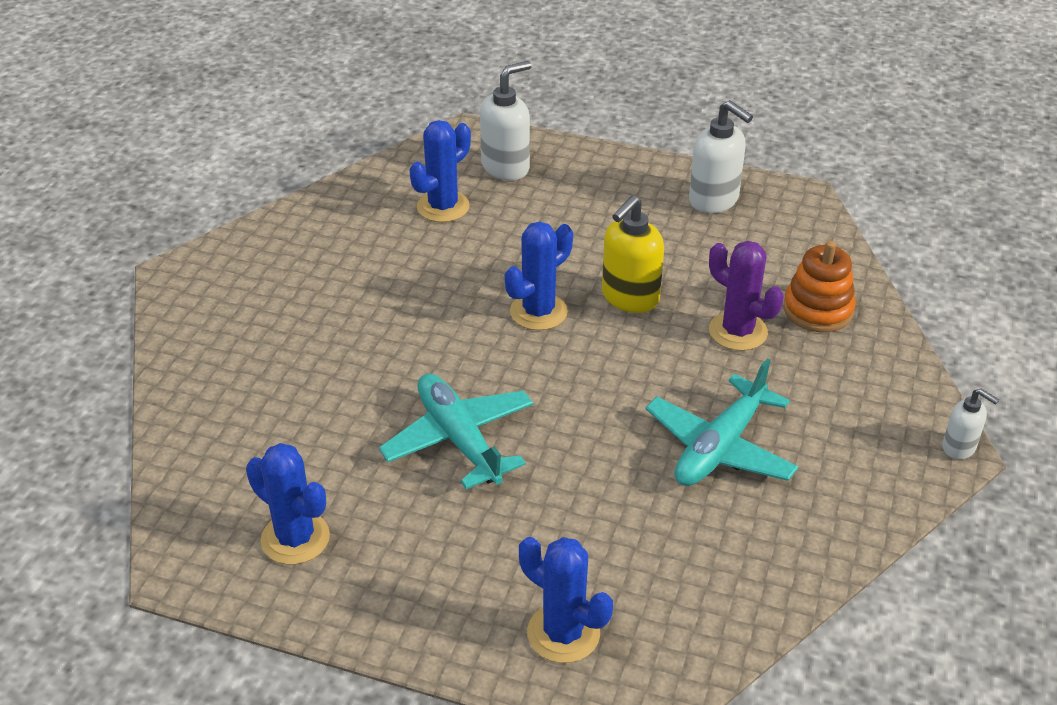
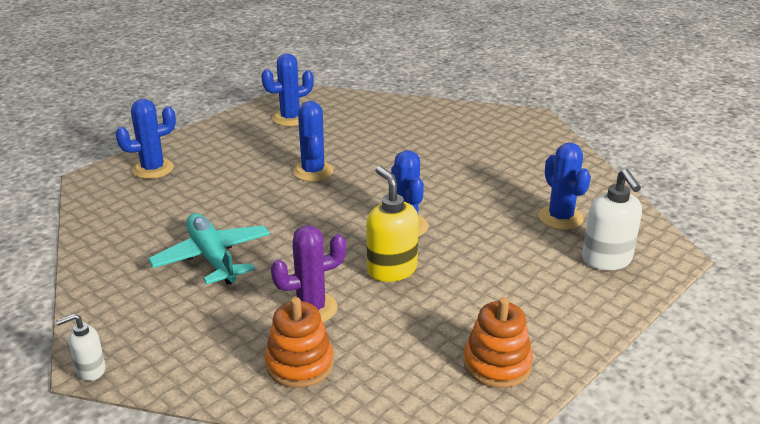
camera: 115 degrees right, 10 degrees down
(459, 439) = (313, 171): turquoise plane -> blue cactus
(714, 200) = (497, 364): white soap dispenser -> orange stacking toy

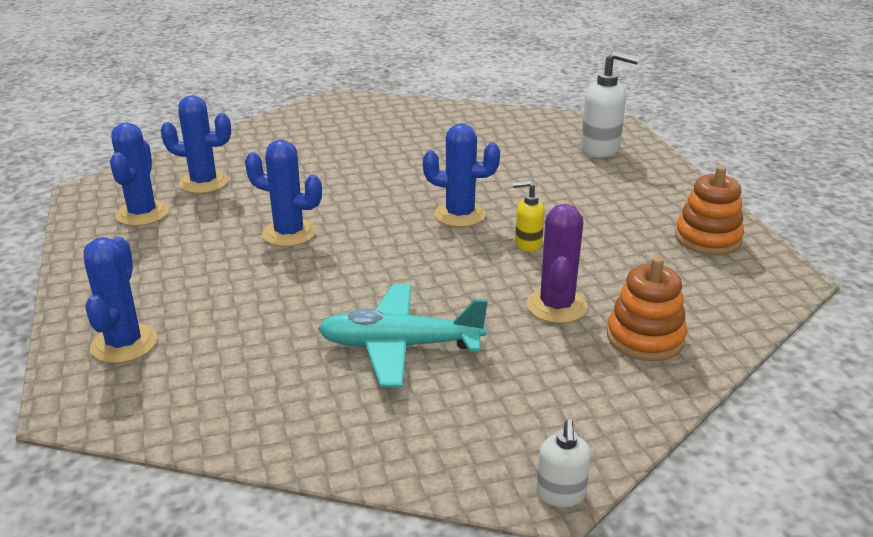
camera: 60 degrees left, 0 degrees up
(391, 269) = (527, 244): yellow soap dispenser -> yellow soap dispenser, size x0.58
(560, 218) = (521, 144): blue cactus -> blue cactus (204, 182)

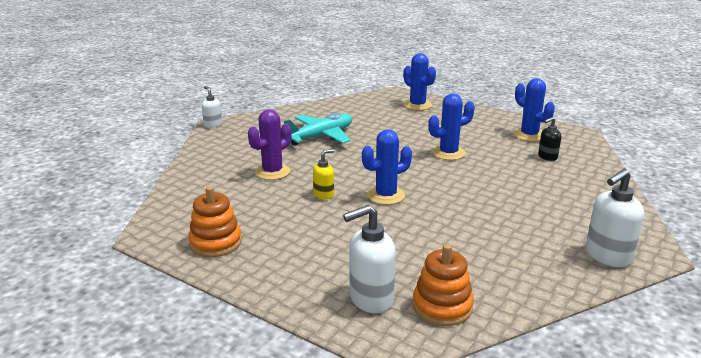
camera: 140 degrees right, 5 degrees down
(204, 182) = (547, 157): blue cactus -> black soap dispenser
(375, 108) = (607, 256): none -> white soap dispenser
(556, 306) = (272, 172): purple cactus -> purple cactus turned 75 degrees clockwise
(645, 338) = (217, 175): orange stacking toy -> orange stacking toy (442, 307)

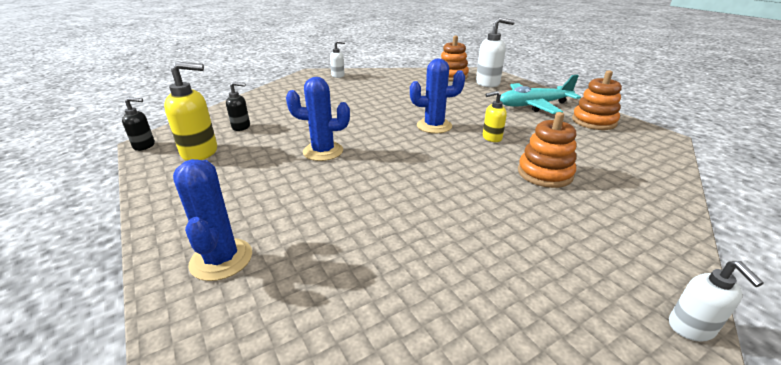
camera: 155 degrees left, 5 degrees up
(272, 172) = (544, 173): purple cactus -> orange stacking toy
(320, 136) = (460, 220): turquoise plane -> turquoise plane (534, 105)
(529, 135) = (200, 152): blue cactus -> yellow soap dispenser
(575, 131) = (144, 145): none -> black soap dispenser
(607, 256) = (338, 75): white soap dispenser -> white soap dispenser, size x0.58

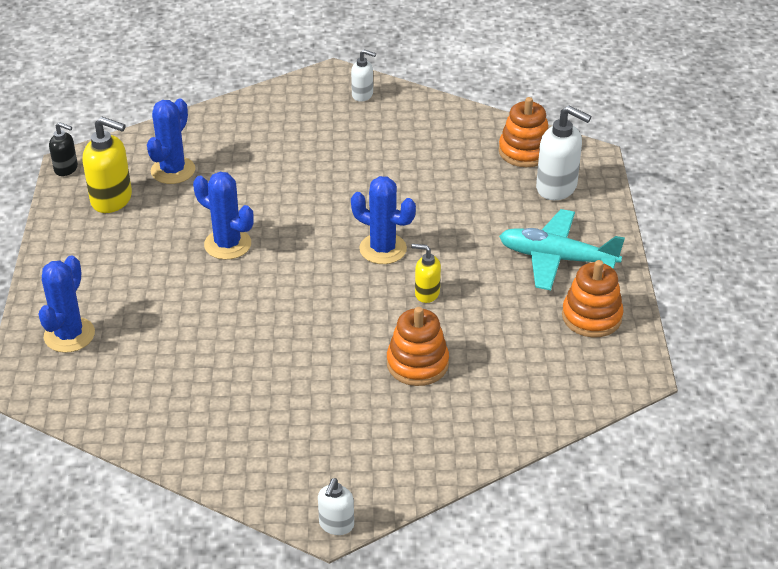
camera: 30 degrees right, 10 degrees up
(241, 127) = (173, 170): black soap dispenser -> blue cactus

